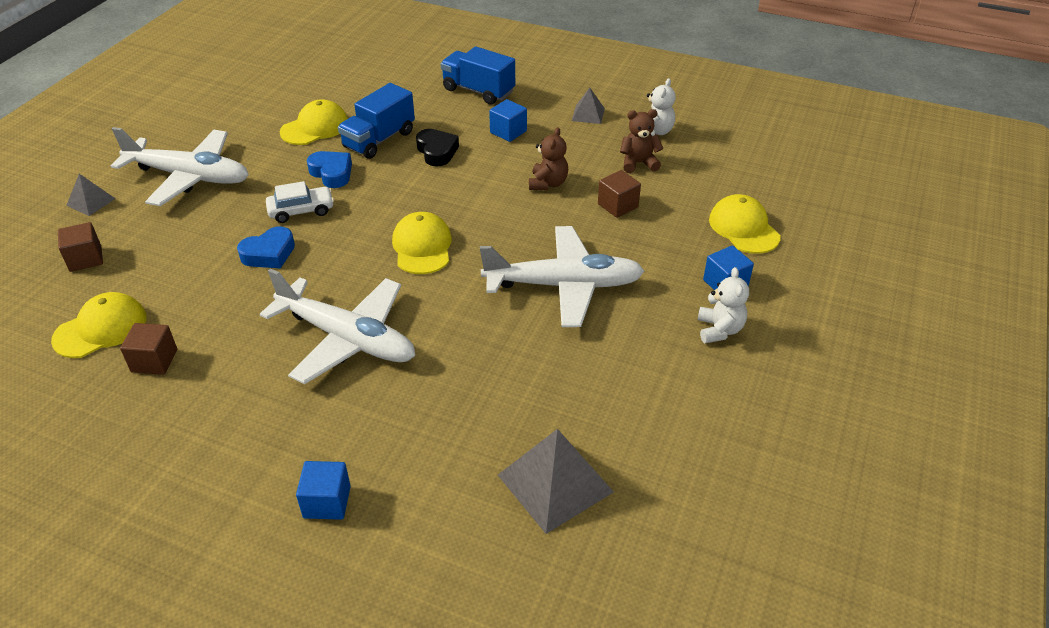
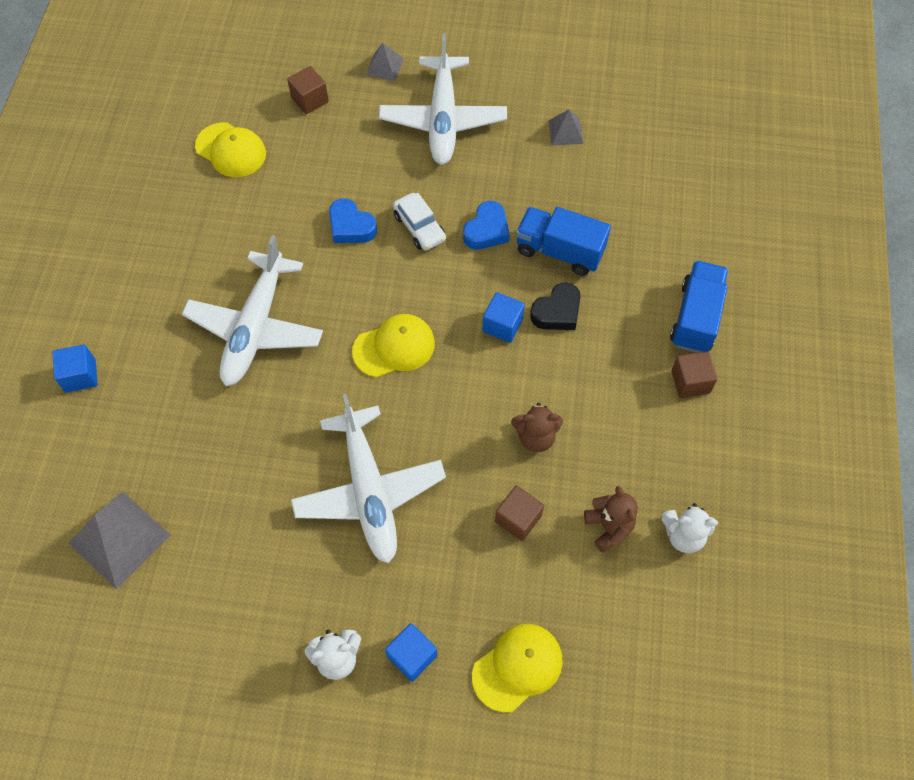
camera: 75 degrees right, 20 degrees up
(154, 361) = (203, 202): brown cube -> brown cube (690, 382)
(315, 127) = (560, 187): yellow cap -> none
(508, 132) = (621, 371): blue cube -> blue cube (502, 325)
(588, 114) = (693, 449): grey pyramid -> grey pyramid (565, 132)

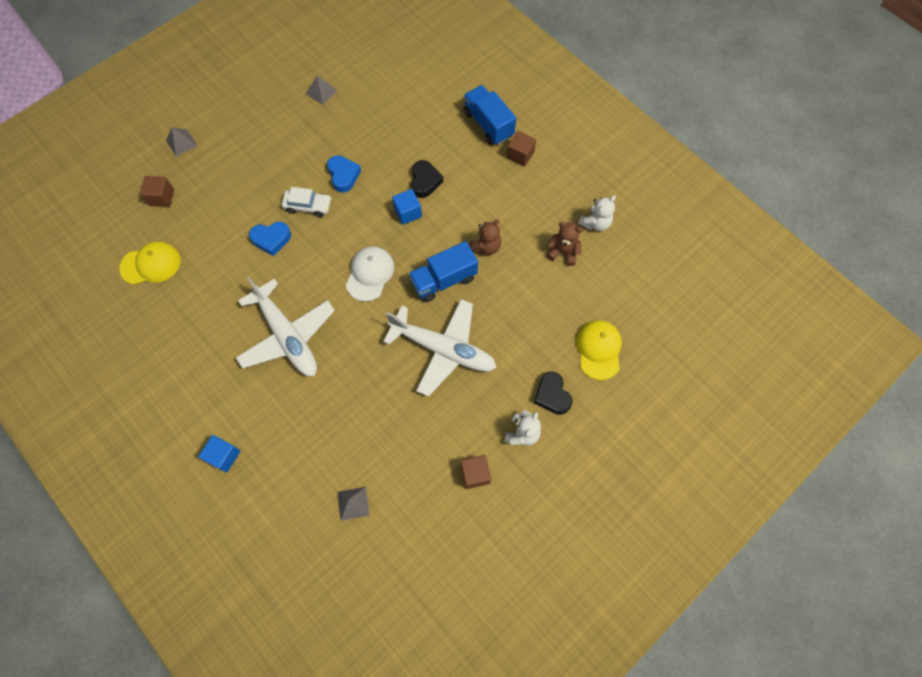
camera: 50 degrees left, 5 degrees up
(119, 539) = (353, 503): grey pyramid -> grey pyramid, size x0.54
(394, 347) = (370, 274): yellow cap -> white cap
(412, 656) = (552, 395): blue cube -> black heart
(443, 119) = (250, 142): white plane -> none
(518, 519) = (522, 289): brown cube -> brown cube (475, 474)
(559, 251) = (391, 152): blue truck -> blue truck (443, 280)

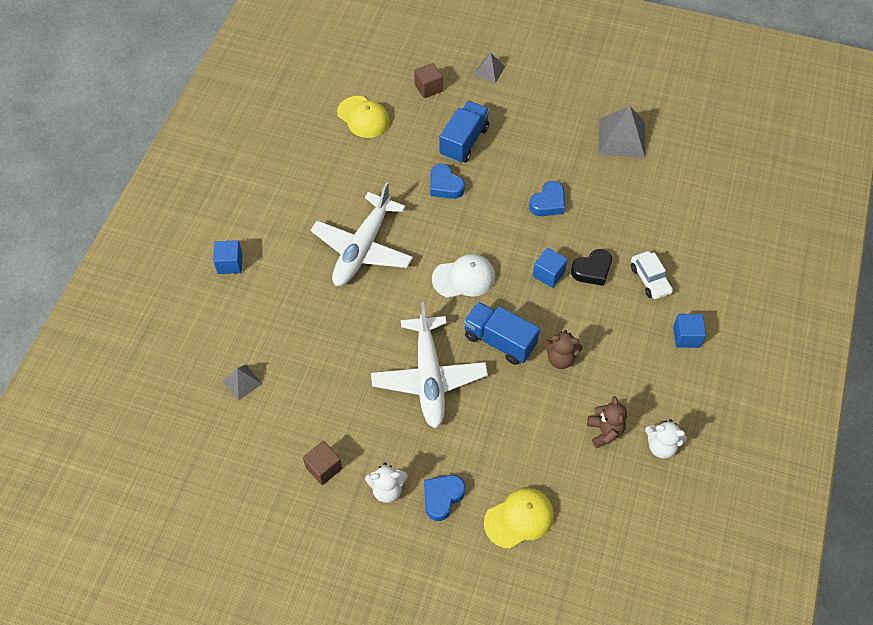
camera: 60 degrees right, 10 degrees down
(308, 206) = (497, 193): white car -> white car (650, 279)
(321, 92) = (622, 138): grey pyramid -> grey pyramid, size x1.84
(488, 124) = (699, 290): blue truck -> blue truck (464, 142)
(520, 155) = (686, 337): brown cube -> blue cube
(552, 395) = (442, 497): black heart -> blue heart

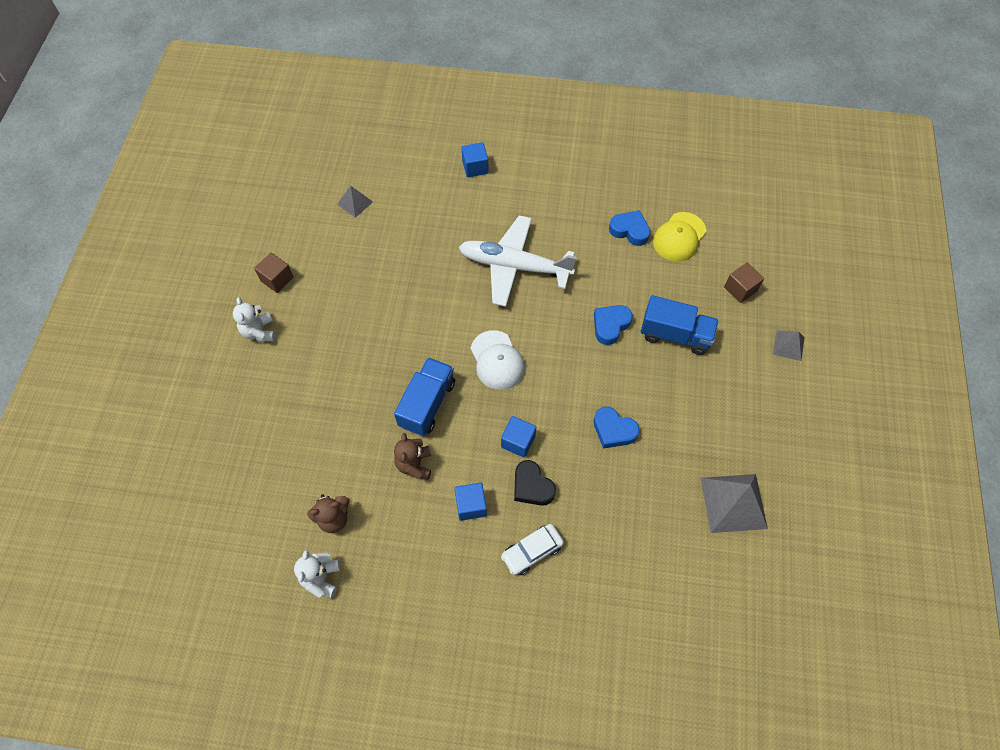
camera: 80 degrees right, 5 degrees up
(429, 377) = (377, 347): white plane -> none
(442, 497) = (253, 377): blue heart -> blue heart (629, 230)
(519, 518) = (235, 446): yellow cap -> none
(686, 337) = (461, 598): blue cube -> blue cube (471, 505)

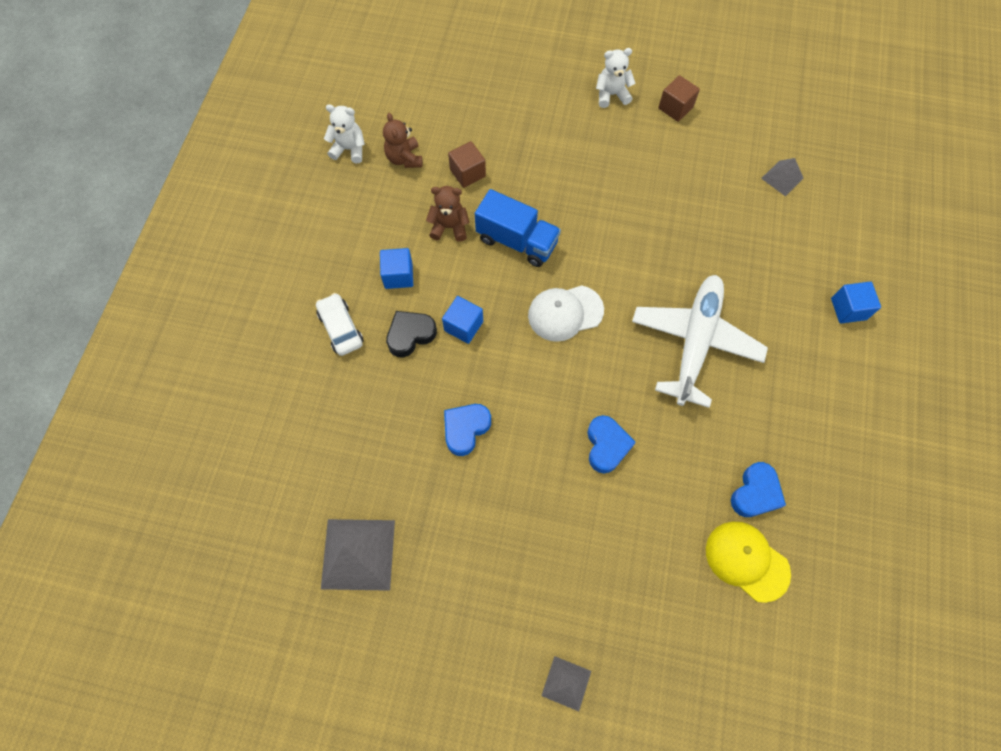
camera: 95 degrees right, 5 degrees up
(610, 325) = (606, 446): blue heart -> blue heart turned 45 degrees clockwise
(675, 335) = (590, 526): blue truck -> none
(740, 289) = (659, 632): brown cube -> brown cube (467, 173)

